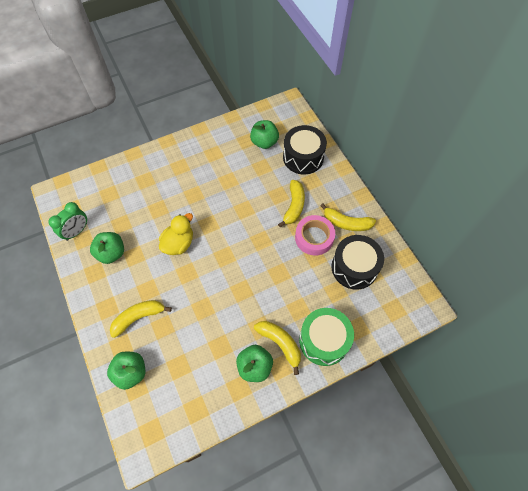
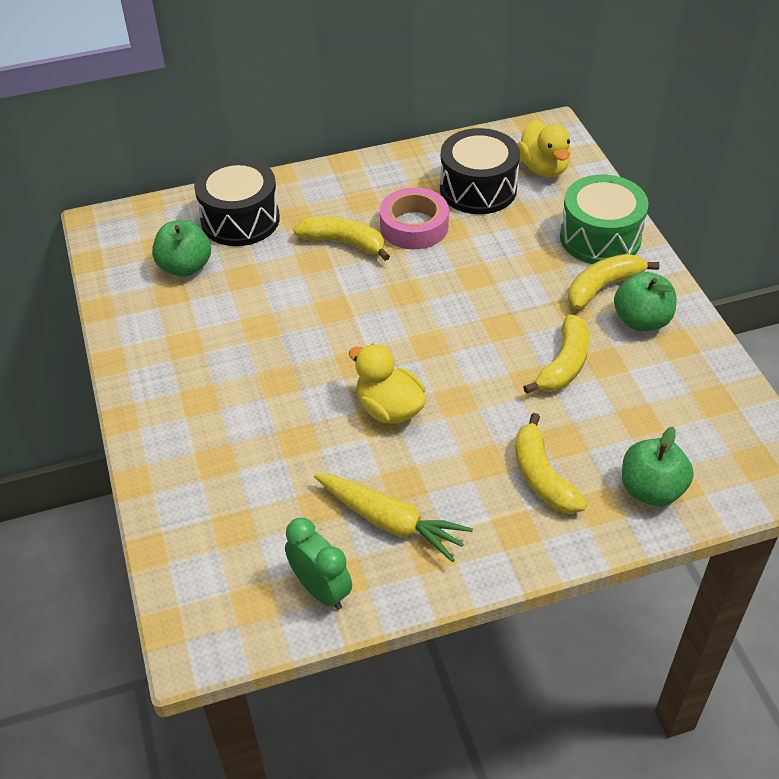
camera: 80 degrees left, 15 degrees down
(111, 253) = (390, 522): green apple -> yellow carrot
(346, 223) = (393, 186): yellow banana -> yellow banana (564, 364)
(384, 303) = (543, 168): none -> yellow duck

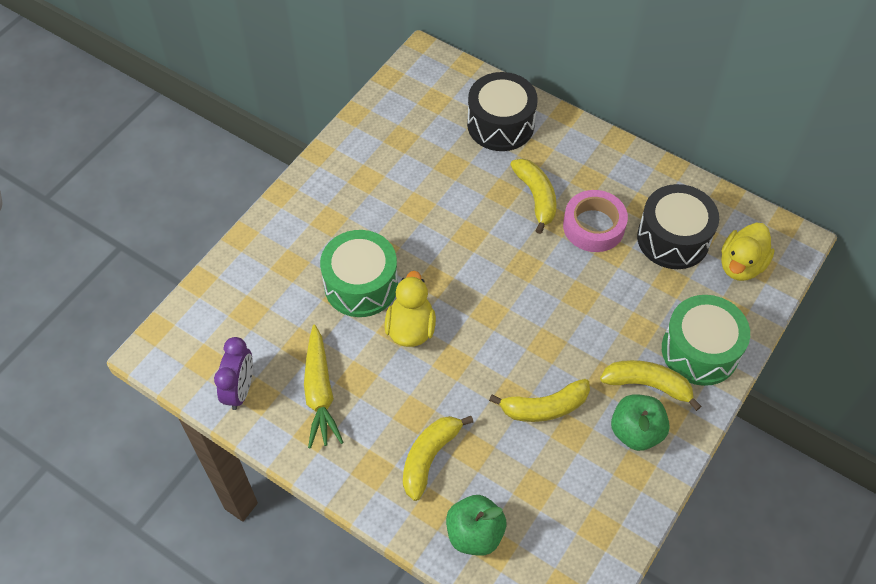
camera: 50 degrees right, 10 degrees up
(185, 267) = (430, 128): green apple -> none
(301, 418) = (361, 285): none -> green drum
(321, 590) = (240, 390): green clock -> purple clock

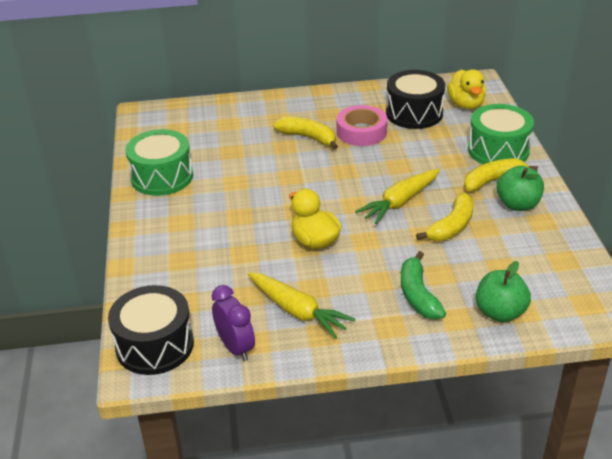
camera: 40 degrees left, 20 degrees down
(361, 285) = (250, 240): green drum -> green drum (162, 177)
(429, 457) = (418, 295): yellow banana -> green banana
(500, 124) = (238, 118): black drum -> black drum (155, 345)
(531, 342) = (400, 202): none -> yellow carrot

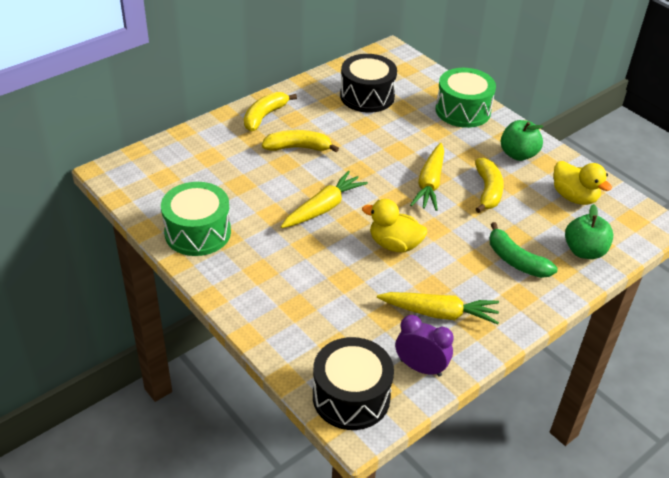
camera: 35 degrees left, 5 degrees up
(282, 191) = (323, 208): none -> yellow carrot
(361, 132) = (339, 127): pink tape -> none
(466, 104) = (401, 75): yellow duck -> yellow duck (574, 197)
(493, 181) = (483, 139): yellow banana -> yellow banana (264, 116)

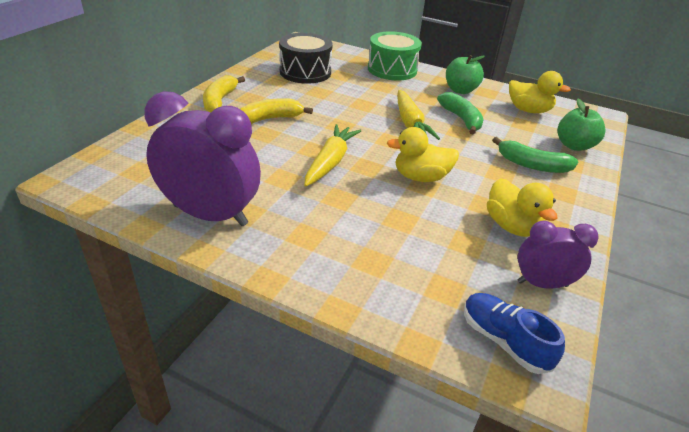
camera: 25 degrees left, 5 degrees down
(198, 232) = (210, 215): green drum -> purple clock
(351, 397) = (504, 341): black drum -> blue shoe
(439, 313) = (512, 226): yellow carrot -> yellow duck
(487, 191) = (461, 119): yellow banana -> green banana

